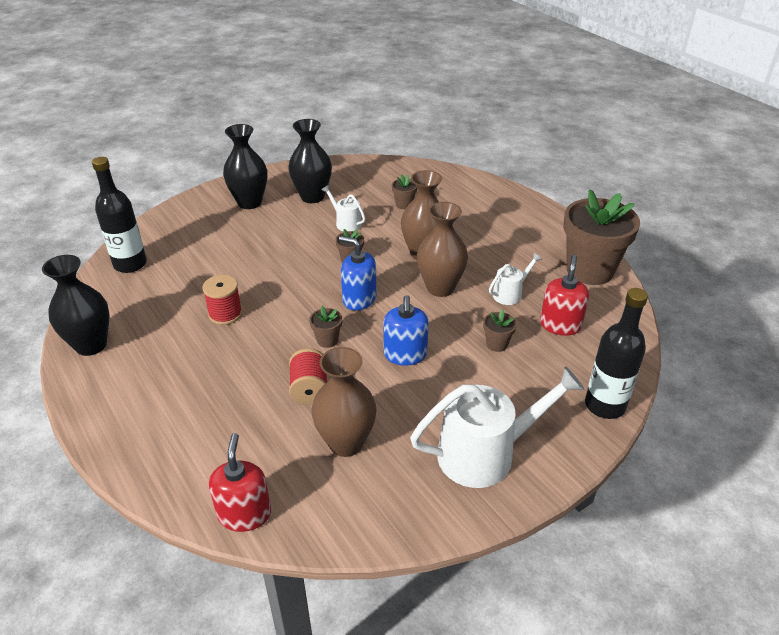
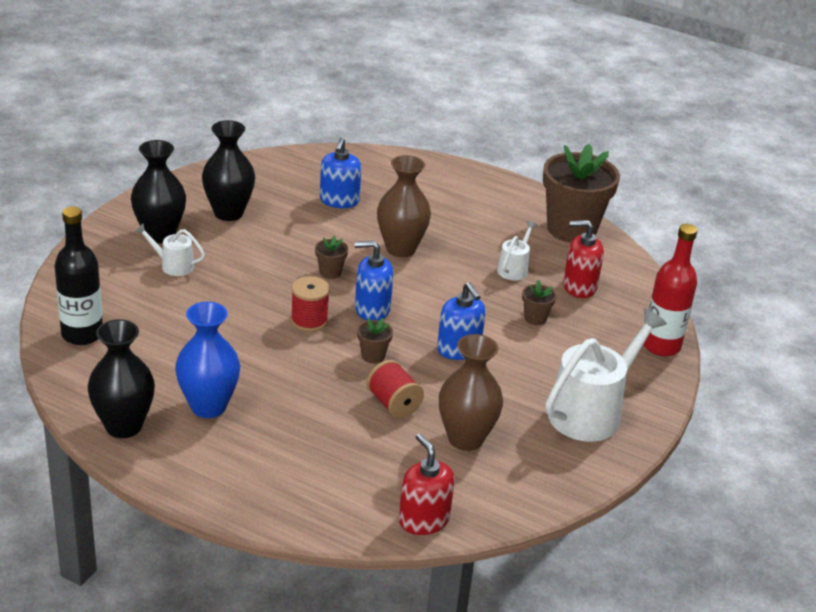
camera: 30 degrees left, 5 degrees down
(164, 347) = (208, 406): none -> blue vase
(225, 314) = (244, 358): red spool -> red spool (309, 320)
(346, 223) = (292, 234): white watering can -> white watering can (173, 265)
(404, 204) = (339, 201): brown flower pot -> blue soap dispenser
(440, 288) = (444, 279): brown vase -> none
(560, 325) = (579, 287): red soap dispenser -> red soap dispenser turned 75 degrees counterclockwise
(605, 405) = (661, 346): black bottle -> red bottle

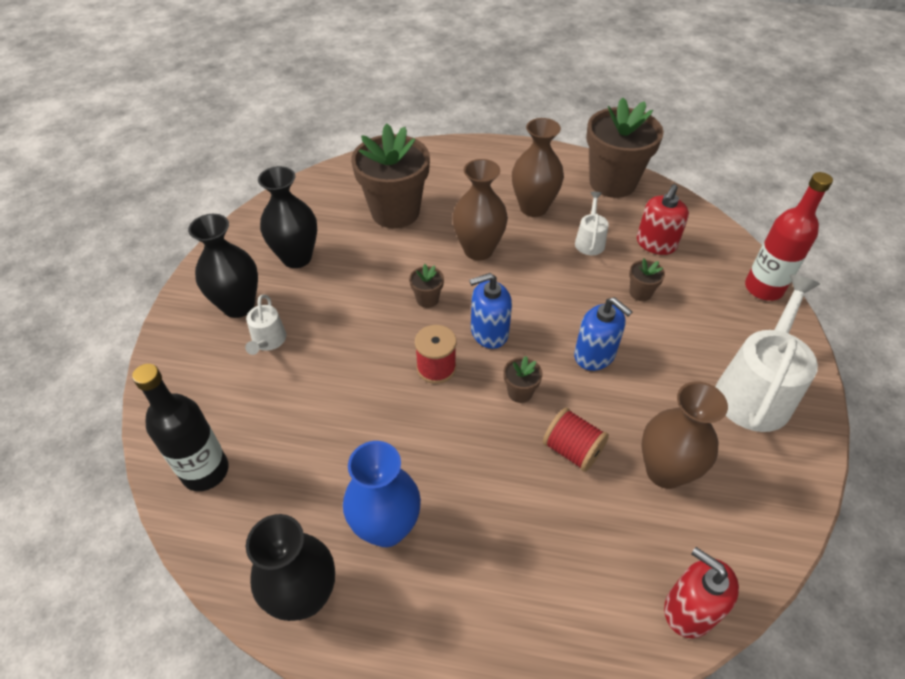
camera: 15 degrees left, 15 degrees up
(173, 265) = (268, 341): white watering can -> white watering can turned 90 degrees counterclockwise
(339, 201) = (395, 212): blue soap dispenser -> brown flower pot
(476, 229) = (533, 207): none -> brown vase
(579, 287) = (656, 244): red soap dispenser -> red soap dispenser turned 45 degrees counterclockwise

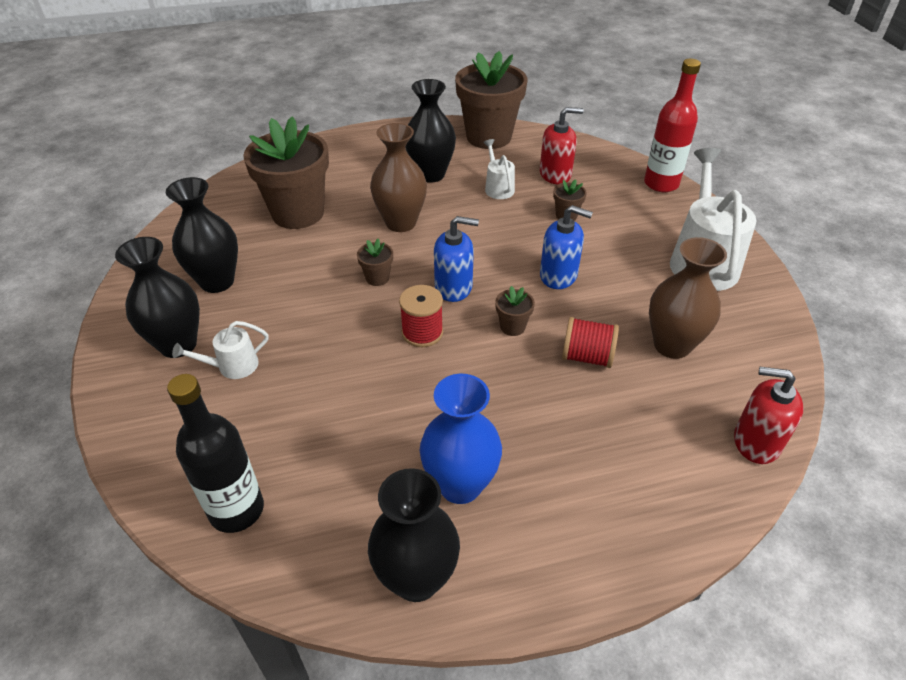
camera: 25 degrees left, 5 degrees down
(268, 341) = (232, 366): white watering can -> white watering can turned 90 degrees clockwise
(489, 332) = (453, 287): blue soap dispenser -> blue soap dispenser turned 135 degrees counterclockwise
(533, 207) = (430, 174): brown vase -> black vase
(656, 244) = (555, 174): red soap dispenser -> red soap dispenser turned 105 degrees counterclockwise

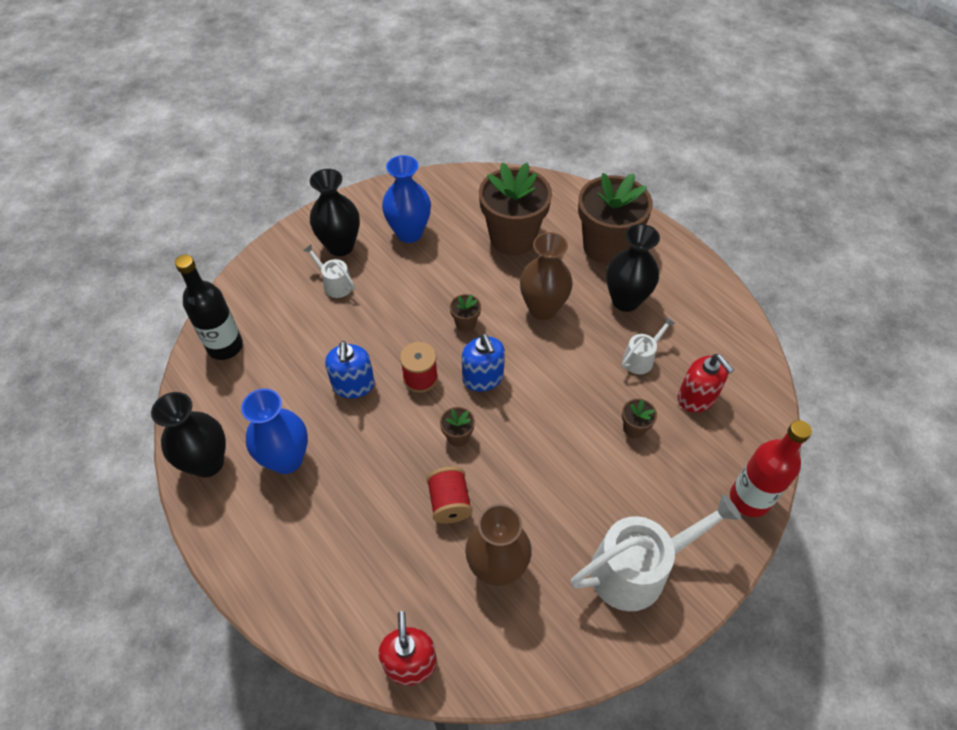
camera: 65 degrees right, 10 degrees up
(217, 281) = (409, 233): black vase -> blue vase
(488, 137) = (721, 320): brown flower pot -> brown flower pot (606, 246)
(558, 275) = (541, 449): blue soap dispenser -> blue soap dispenser (353, 385)

